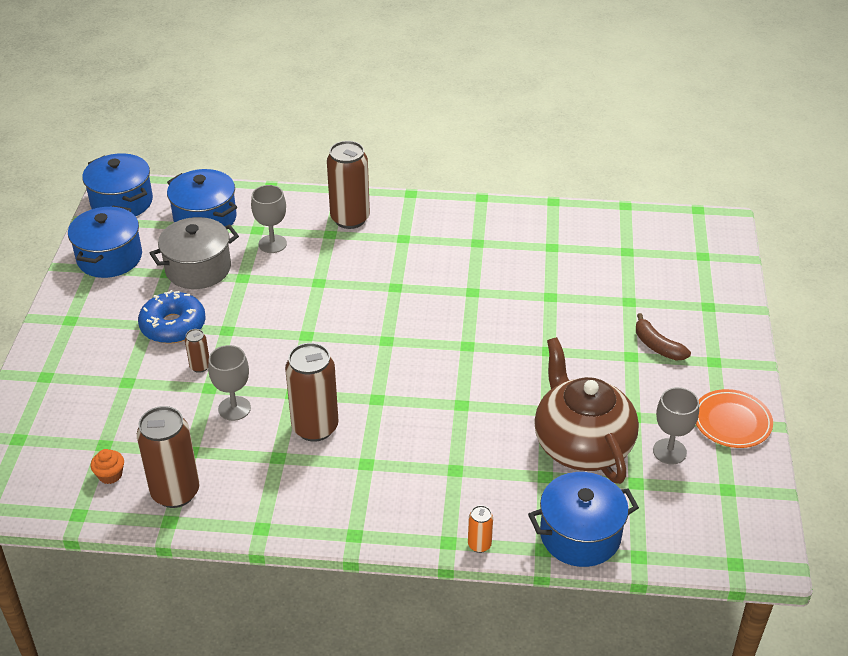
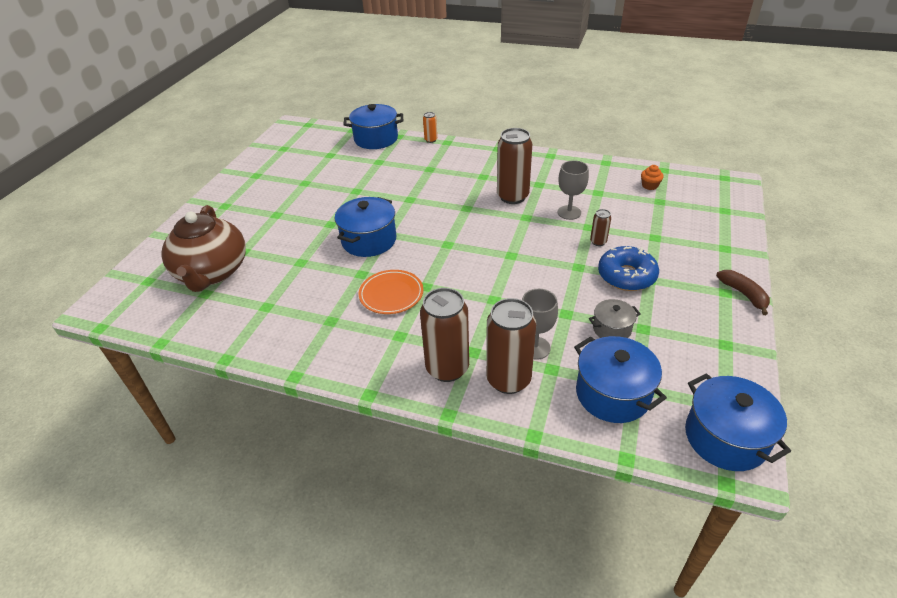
camera: 165 degrees left, 0 degrees up
(109, 258) = (711, 355): blue pot -> blue pot (369, 240)
(175, 492) = (604, 174): brown can -> brown can (508, 380)
(198, 269) = (611, 329): grey pot -> grey pot, size x0.57
(581, 445) = (347, 173): brown teapot -> brown teapot (212, 272)
(657, 346) = (252, 219): brown banana -> brown banana (743, 294)
(669, 451) = (299, 165): grey goblet -> none
(732, 422) = (249, 175): orange plate -> orange plate (391, 294)

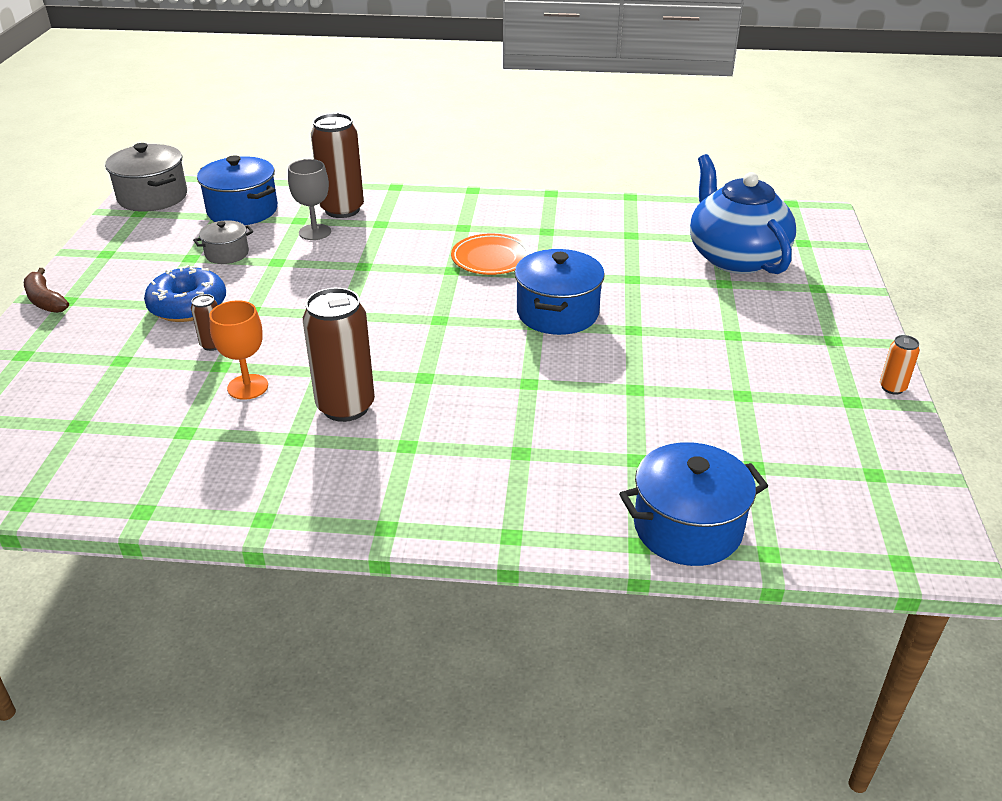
camera: 165 degrees right, 5 degrees down
(212, 272) = (735, 257): brown teapot -> blue teapot
(431, 140) = (553, 539): orange can -> orange can (892, 388)
(447, 368) = (404, 211): brown can -> none
(569, 212) = (247, 387): grey goblet -> orange goblet
(649, 186) = (77, 458): orange cupcake -> none
(725, 437) = (152, 197): blue pot -> grey pot

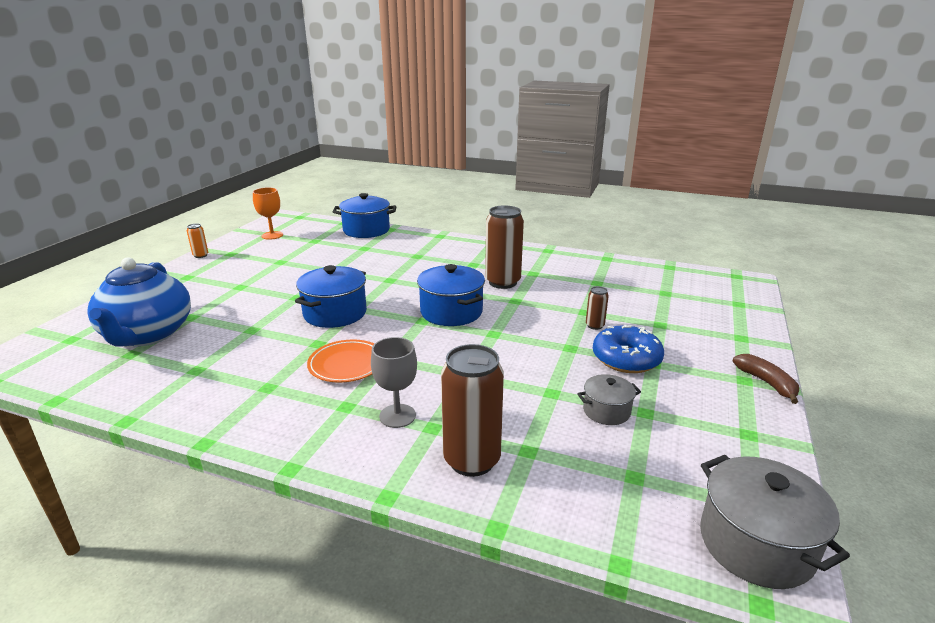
camera: 165 degrees left, 10 degrees down
(242, 210) = (604, 483): blue pot -> blue pot (451, 312)
(247, 387) = (563, 298): orange goblet -> orange goblet (272, 235)
(315, 232) = (510, 427): grey goblet -> grey goblet (397, 416)

